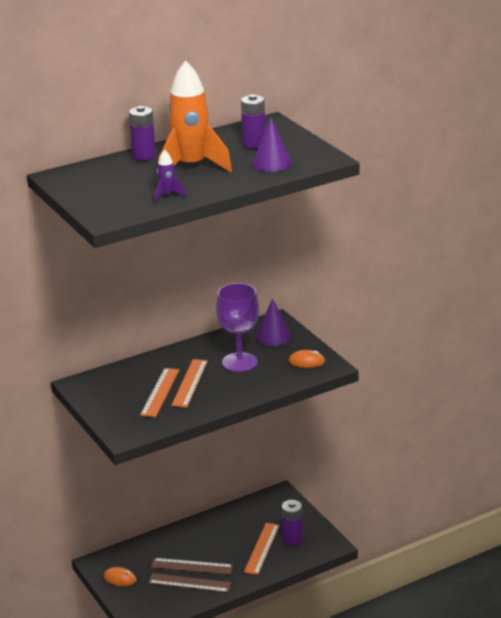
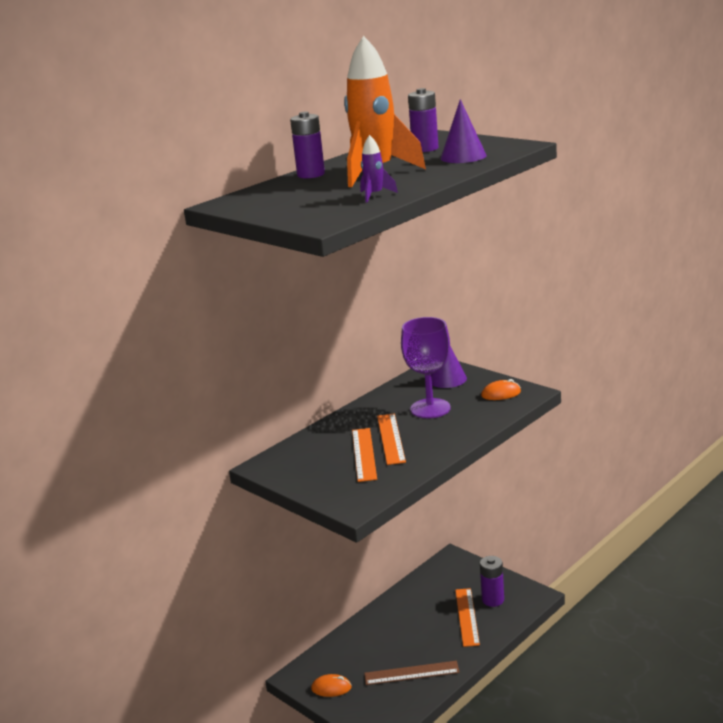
camera: 15 degrees left, 5 degrees down
(192, 566) = (404, 654): brown ruler -> none

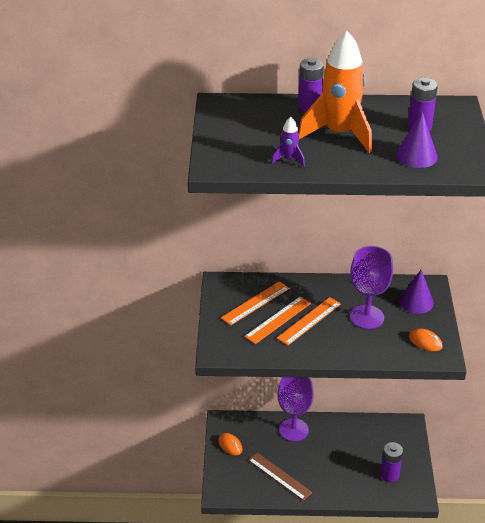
camera: 45 degrees right, 15 degrees up
(368, 632) = (293, 430): none -> purple goblet
(466, 617) = (358, 471): orange ruler -> orange ruler (255, 303)

